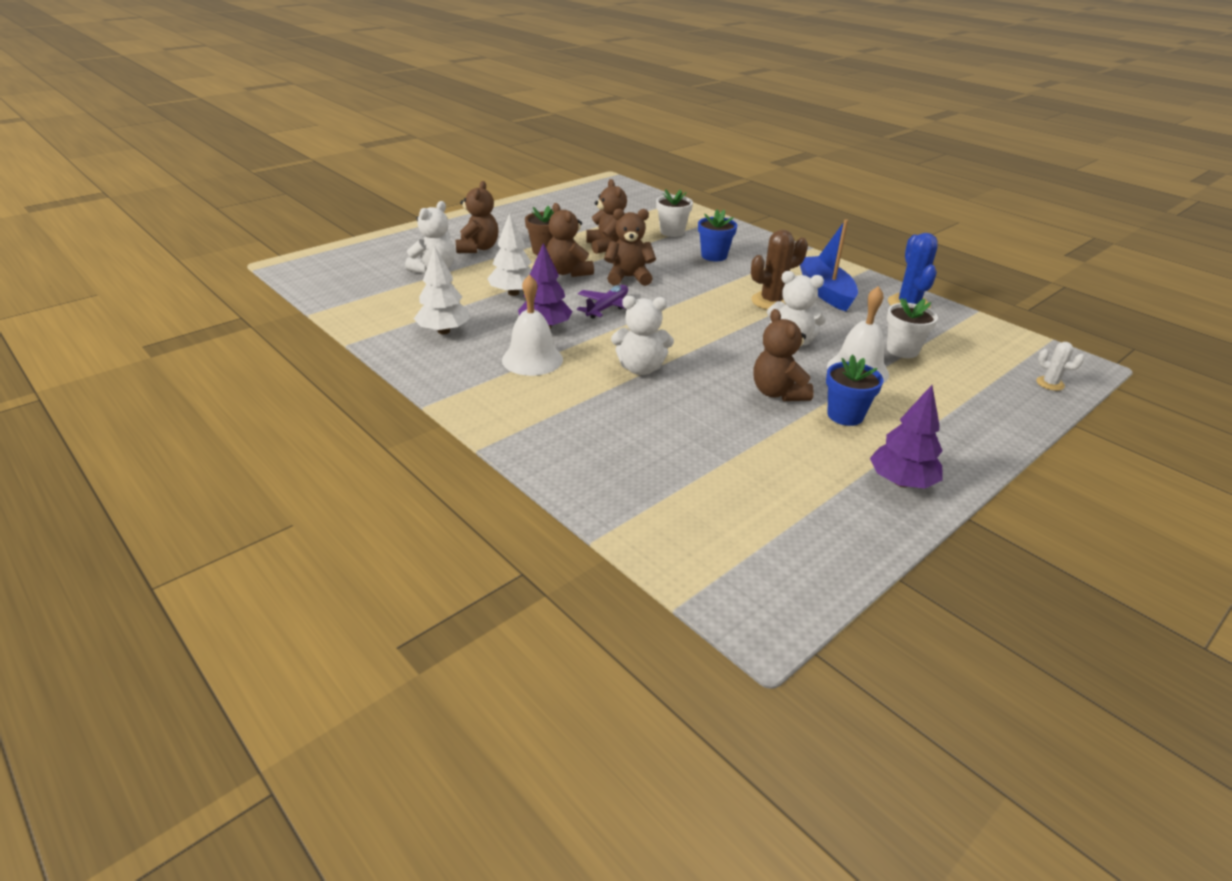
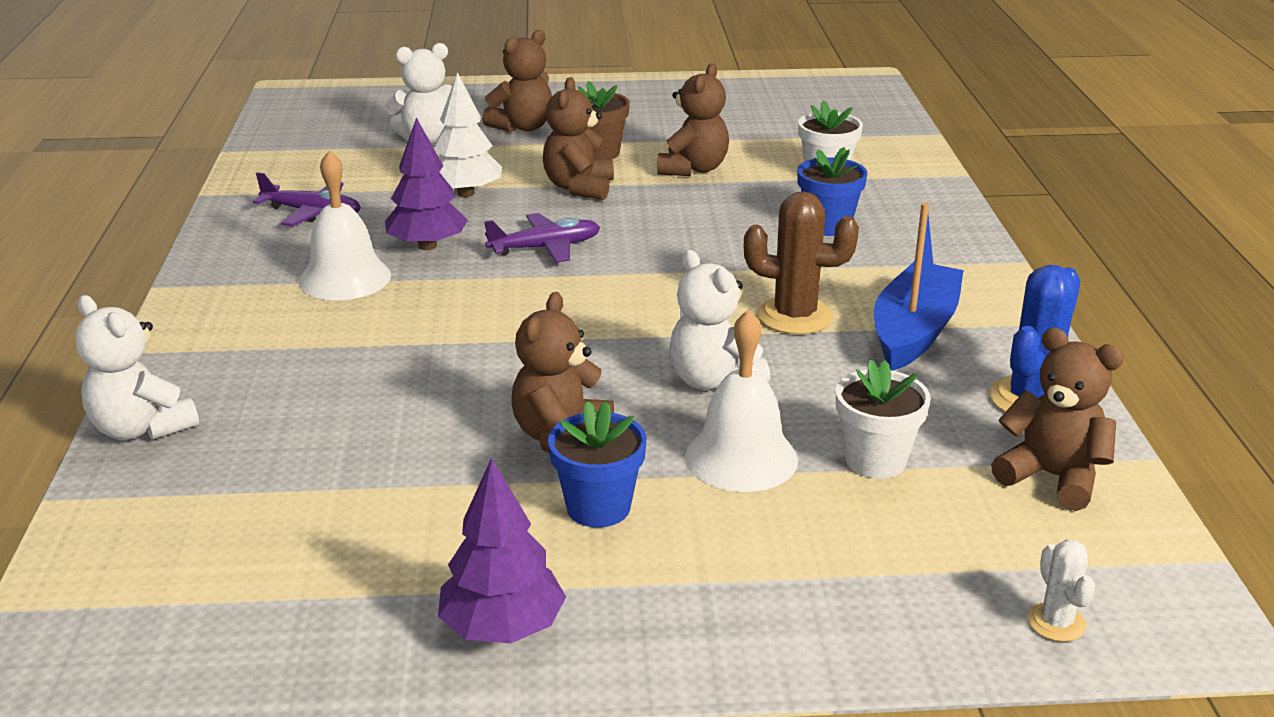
camera: 40 degrees right, 5 degrees down
(444, 331) = (312, 213): white tree -> purple plane
(628, 277) = (645, 218): brown teddy bear -> brown teddy bear (1052, 477)
(640, 368) = (445, 336): white teddy bear -> white teddy bear (142, 428)

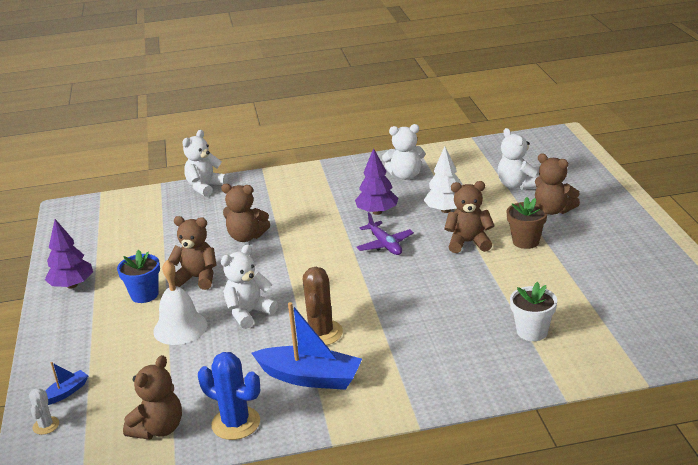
camera: 85 degrees right, 0 degrees up
(312, 213) = (405, 176): purple plane -> white teddy bear
(345, 278) = (336, 199): white bell -> none
(693, 169) = (516, 278): brown teddy bear -> brown teddy bear (246, 237)
(827, 226) = (447, 337): blue flower pot -> none
(875, 460) = (176, 368): white flower pot -> none
(946, 602) = (66, 392): none -> blue boat
(1056, 623) = (46, 425): white cactus -> white cactus turned 75 degrees counterclockwise

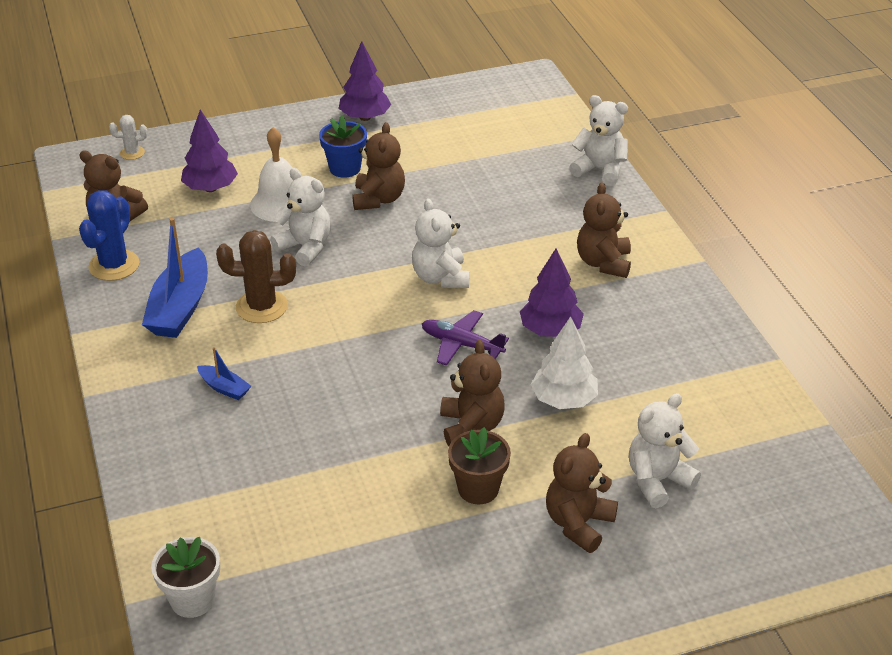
camera: 80 degrees right, 10 degrees up
(66, 392) = (179, 153): blue boat -> blue boat (224, 388)
(137, 369) = (210, 188): none -> purple tree
(246, 237) = (474, 222): brown teddy bear -> brown teddy bear (603, 263)
(385, 245) = (461, 344): purple plane -> purple plane turned 60 degrees clockwise
(405, 176) = (667, 352): white teddy bear -> white teddy bear (440, 278)
(532, 332) = (249, 491): white flower pot -> white flower pot (192, 600)

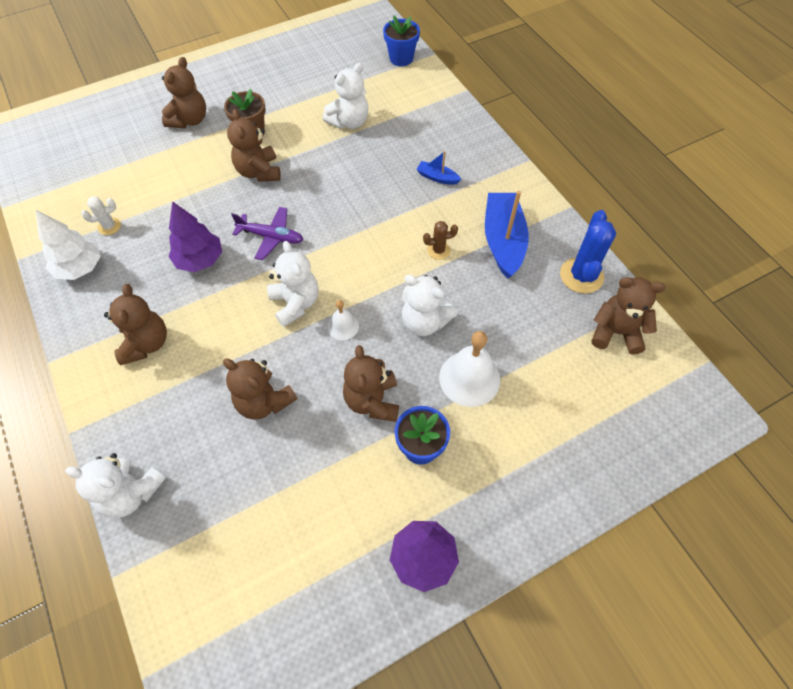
camera: 170 degrees right, 20 degrees up
(132, 153) = (661, 436): white cactus -> white cactus (109, 226)
(192, 600) = (401, 58): white flower pot -> blue flower pot
(210, 188) = (548, 390): purple tree -> none
(261, 307) = (438, 250): brown cactus -> brown cactus, size x0.54
(393, 253) = (343, 326): none -> white bell
(481, 209) = (264, 401): none -> brown teddy bear
(564, 400) = (193, 200): white tree -> white tree (80, 267)
(657, 480) = (135, 151): white teddy bear -> white teddy bear (349, 122)

